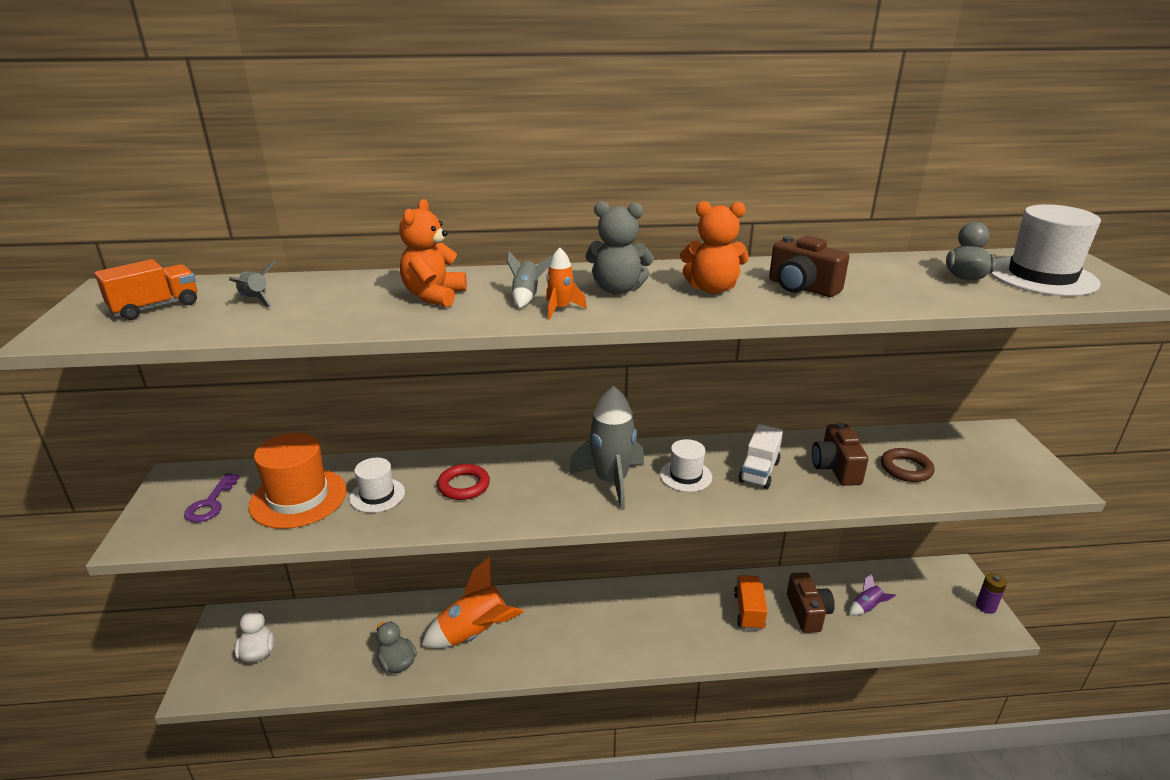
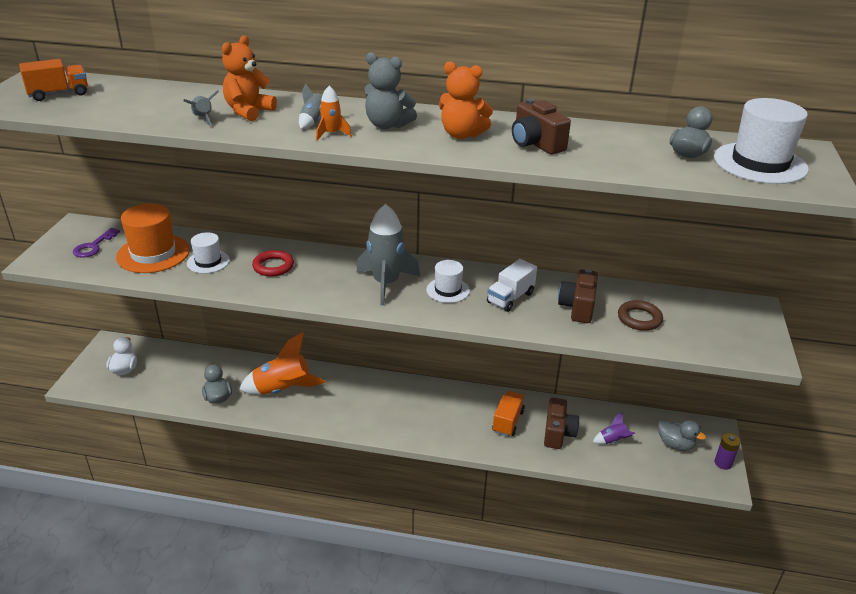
camera: 15 degrees right, 5 degrees up
(255, 300) = (125, 97): grey rocket -> grey rocket (203, 118)
(929, 597) = (675, 444): none -> grey duck

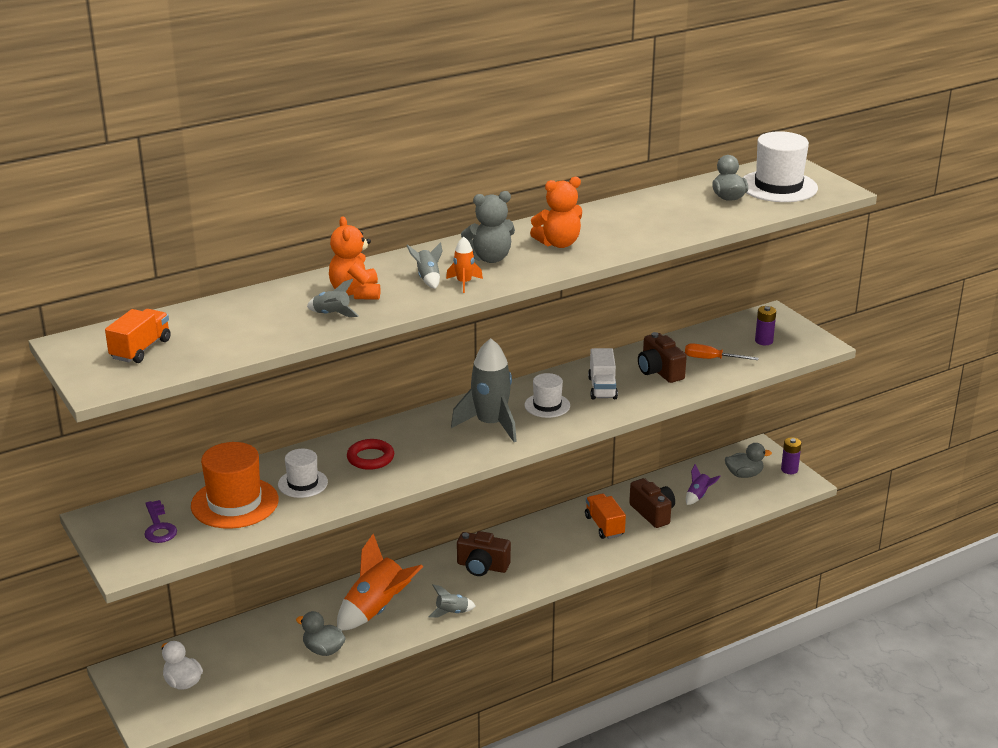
camera: 40 degrees left, 5 degrees down
(322, 421) = (451, 612): none -> grey rocket
(536, 144) = (621, 229): brown camera -> brown camera (482, 566)
(639, 318) = (711, 359): brown ring -> orange screwdriver
(712, 326) = (764, 341): none -> purple battery

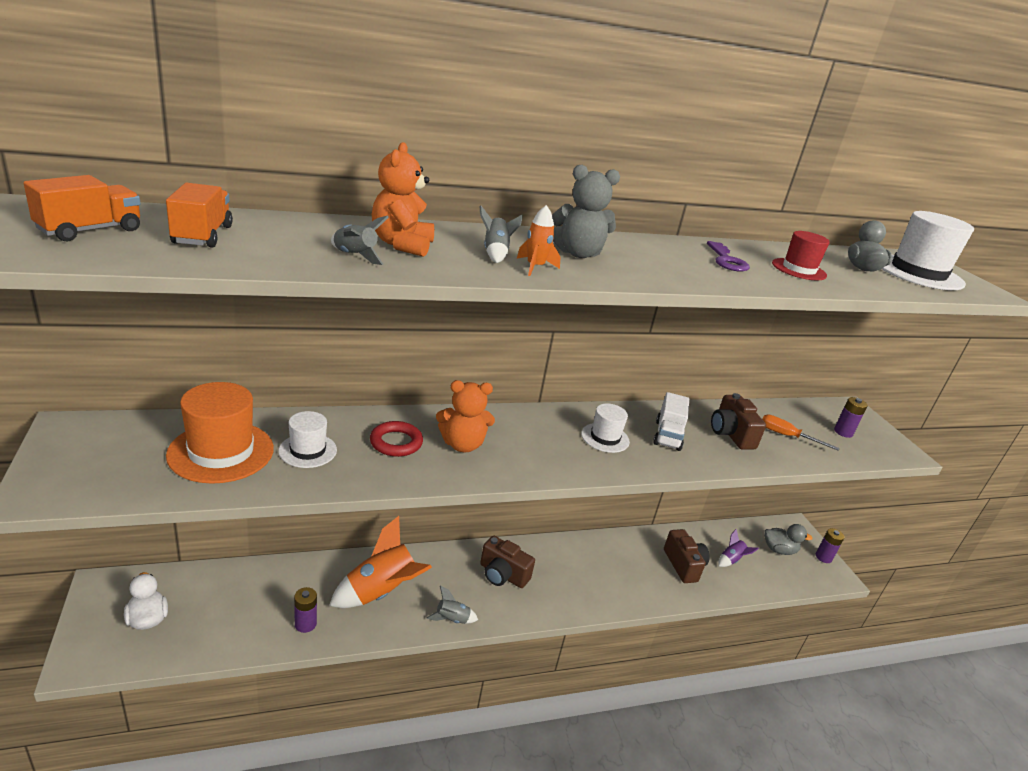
camera: 10 degrees right, 0 degrees up
(159, 527) = (119, 456): purple key -> purple key (726, 260)
(323, 650) = (305, 624): grey duck -> purple battery
(490, 424) = (539, 441): grey rocket -> none
(558, 243) = (662, 260): orange teddy bear -> orange teddy bear (462, 444)
(604, 526) = (633, 565): orange truck -> orange truck (202, 235)
(673, 217) = (799, 269): none -> red hat

